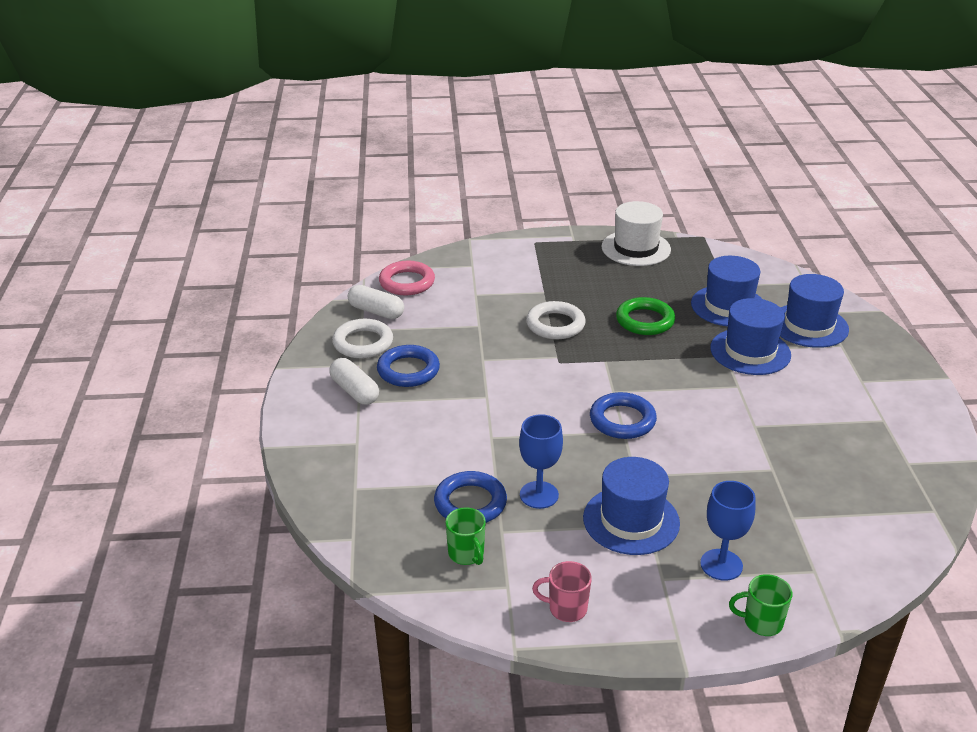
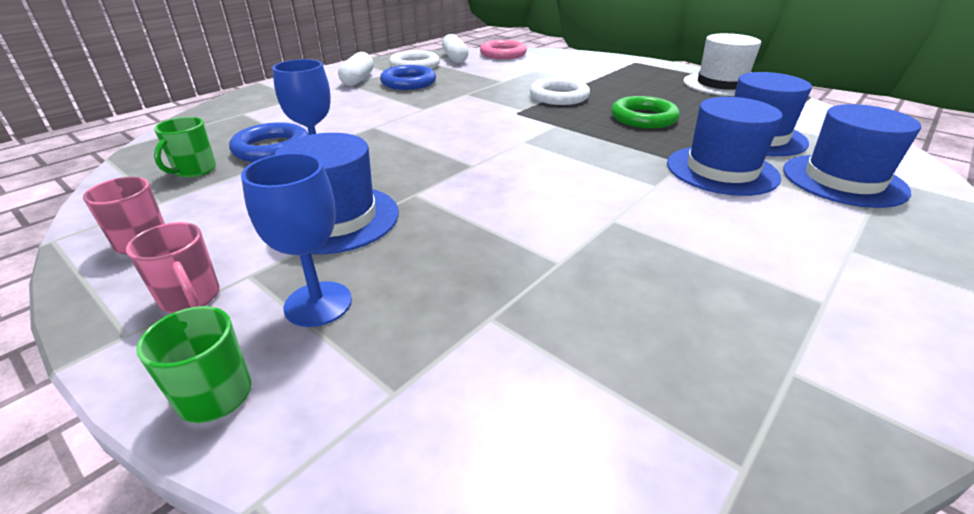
camera: 45 degrees right, 0 degrees up
(622, 420) = (488, 159): blue ring -> none
(665, 607) = (191, 298): none -> pink mug

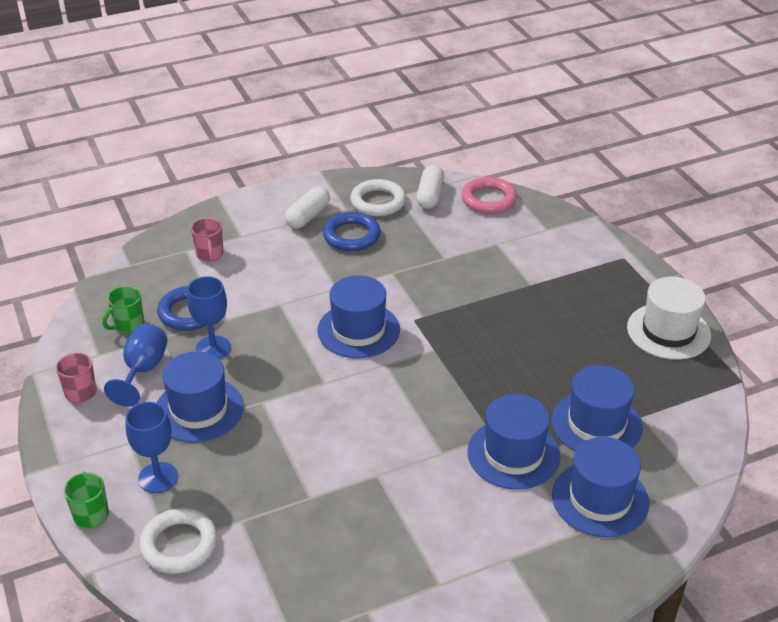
camera: 25 degrees right, 5 degrees up
(191, 298) = (96, 449): pink mug -> pink mug (210, 255)
(234, 202) = (143, 371): none -> blue goblet
(471, 127) = (358, 330): none -> blue hat
(559, 96) = (476, 304): white ring -> white ring (179, 545)
(643, 118) = (523, 364): green ring -> none

